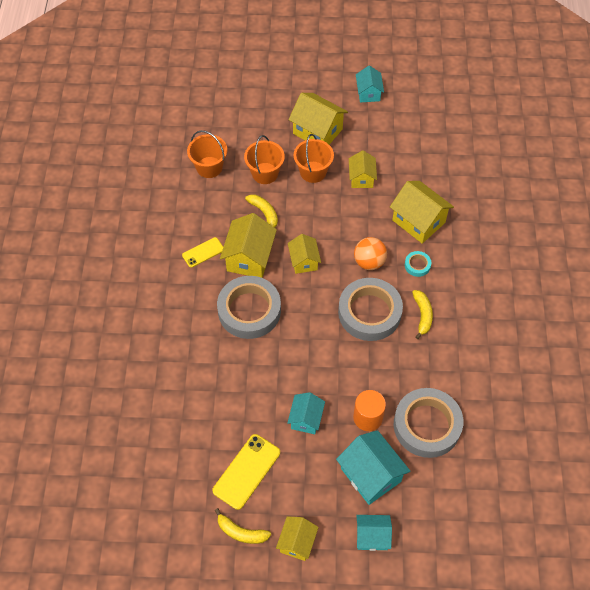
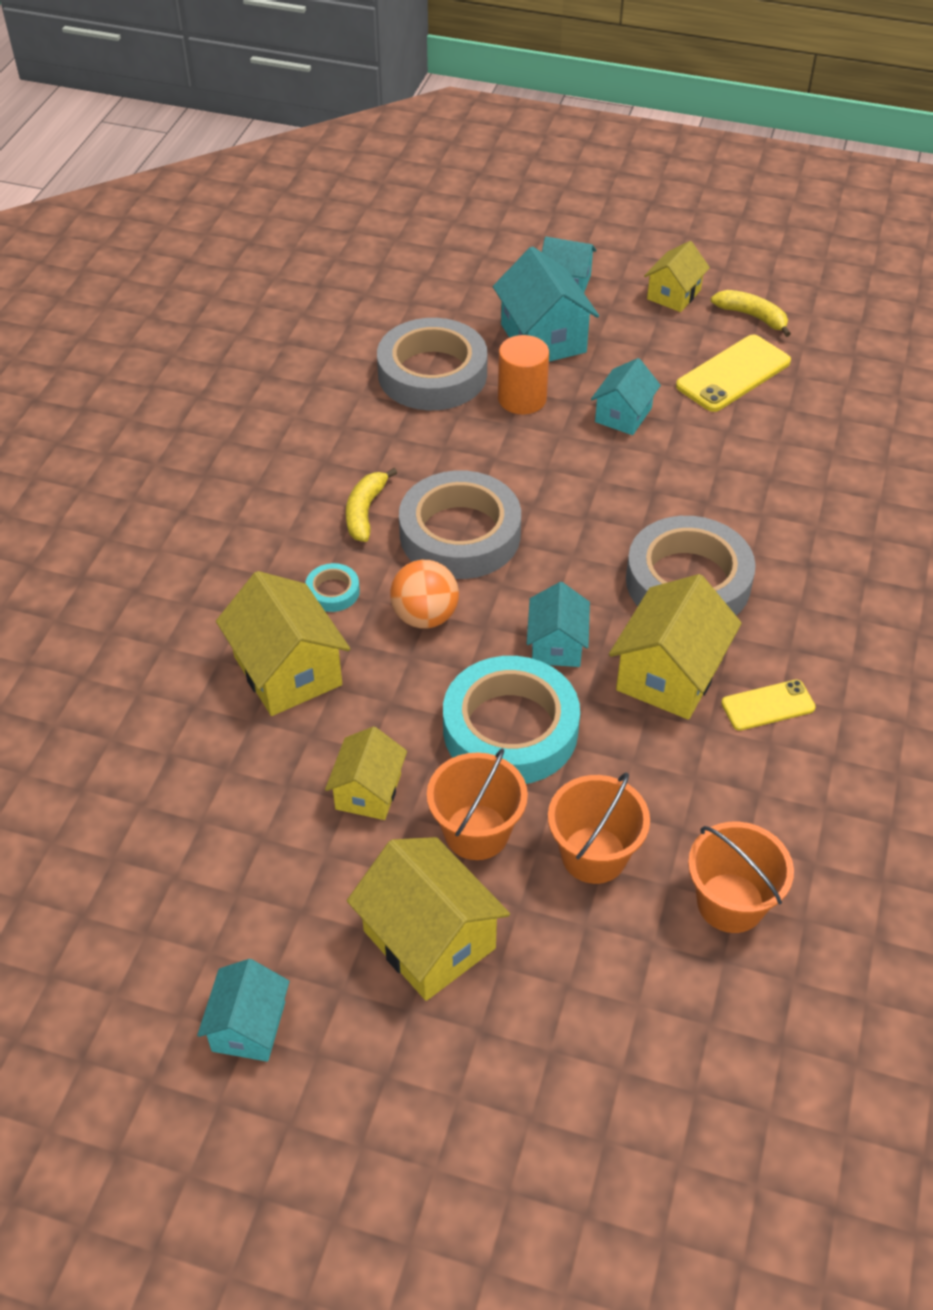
camera: 165 degrees left, 10 degrees down
(264, 213) = (616, 759): yellow banana -> none
(304, 261) = (557, 645): yellow house -> turquoise house
(312, 216) = (510, 729): none -> turquoise tape

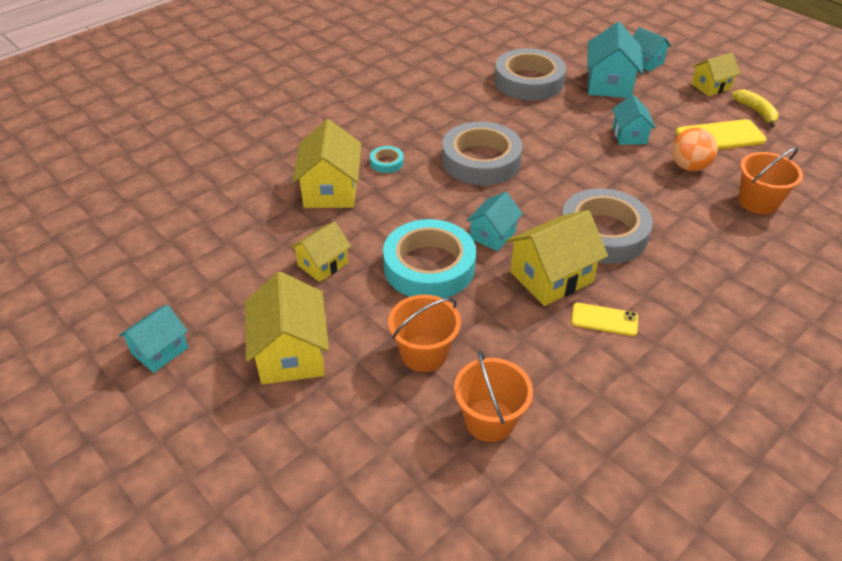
camera: 30 degrees right, 5 degrees down
(365, 512) = (436, 132): yellow banana -> none
(425, 616) = (427, 192): orange ball -> orange ball (688, 166)
(476, 832) = (365, 310): orange bucket -> orange bucket (758, 202)
(522, 399) = (572, 108): orange cylinder -> none
(623, 415) = (629, 135): turquoise house -> turquoise house turned 60 degrees counterclockwise

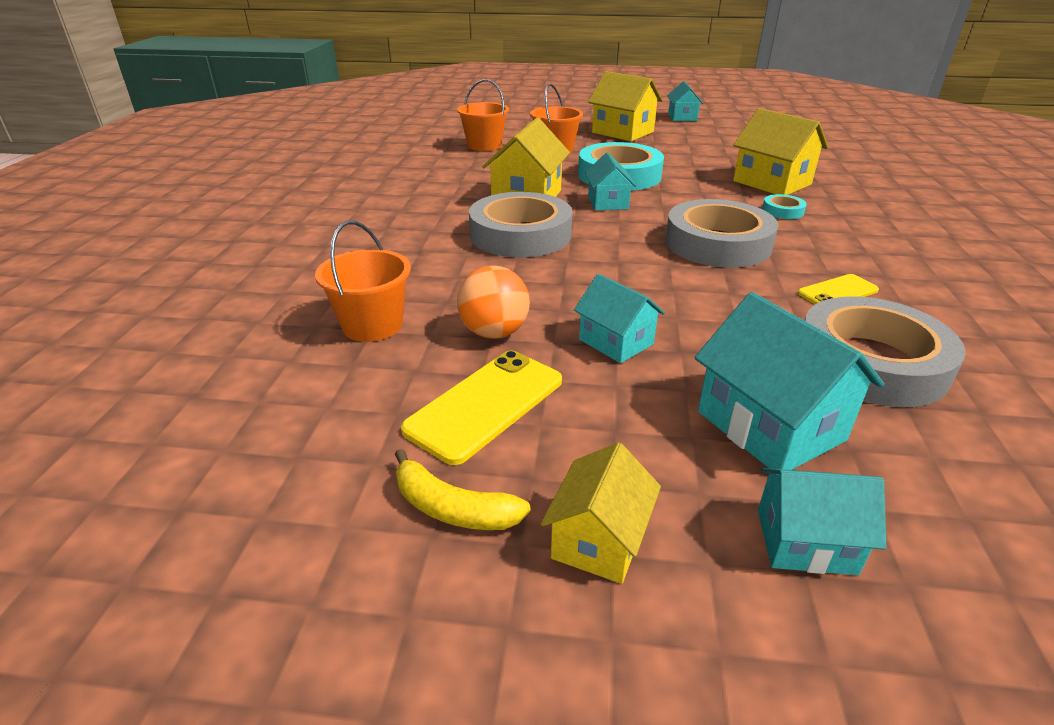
camera: 140 degrees right, 10 degrees down
(323, 264) = (683, 156): yellow house -> none
(604, 320) = (460, 192): yellow phone -> yellow phone (837, 292)

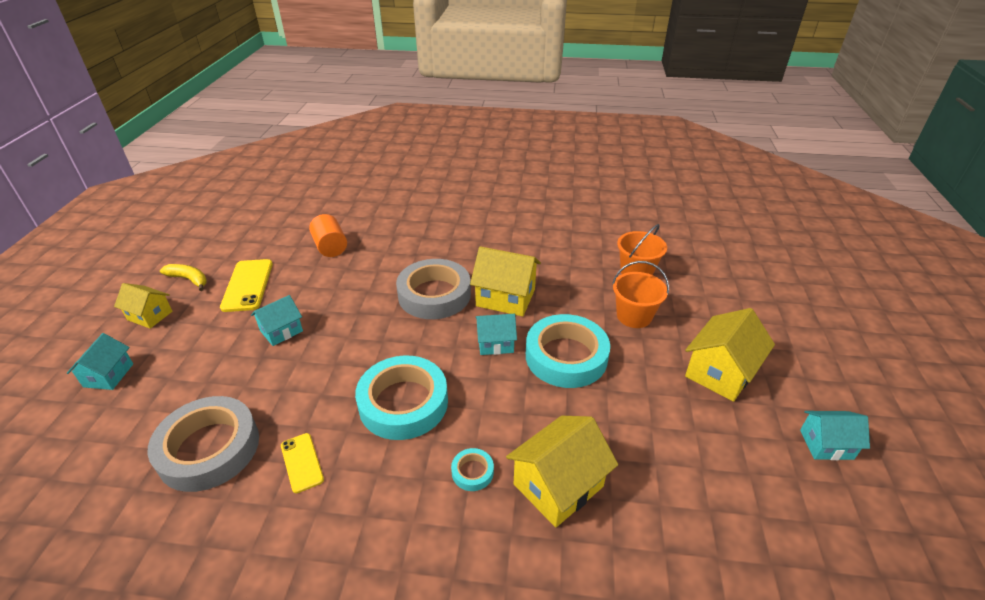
camera: 90 degrees right, 5 degrees up
(372, 325) = (330, 247): orange bucket -> orange cylinder
(453, 508) = (189, 279): yellow banana -> yellow banana turned 90 degrees clockwise
(485, 405) = (247, 285): yellow phone -> yellow phone turned 45 degrees clockwise
(494, 332) = (308, 286): orange ball -> none
(717, 243) = (403, 403): grey tape -> turquoise tape
(770, 426) = (180, 381): turquoise house -> none

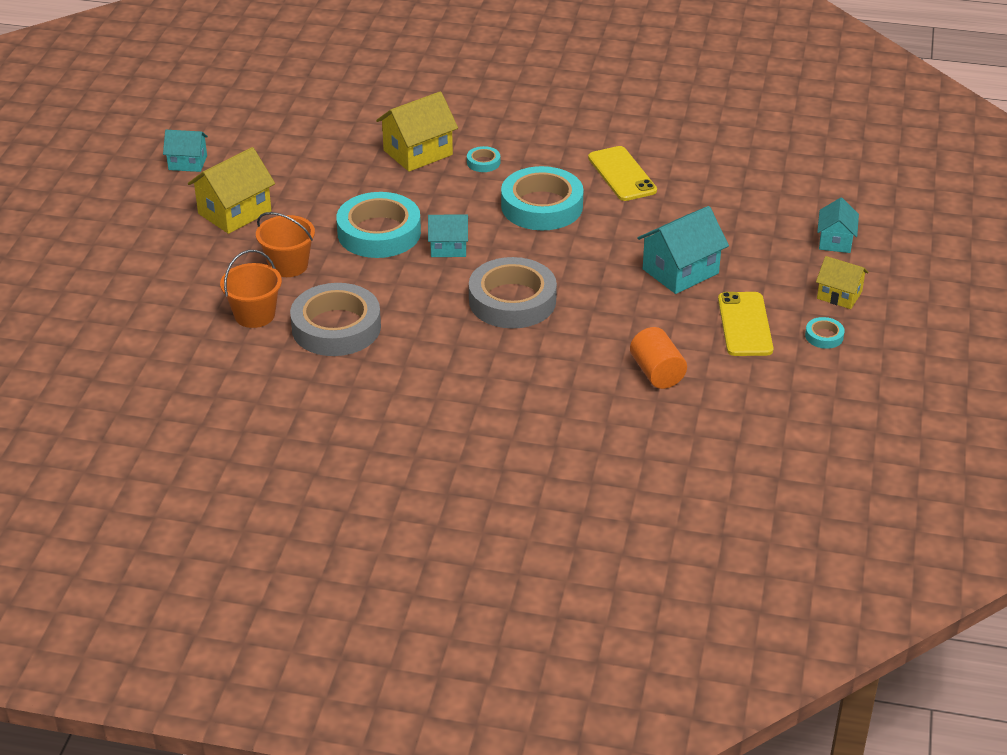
camera: 175 degrees left, 0 degrees up
(189, 279) = (824, 336): yellow banana -> turquoise tape
(209, 448) = (703, 186): grey tape -> grey tape (336, 327)
(281, 331) = (680, 271): turquoise house -> turquoise house, size x1.61
(302, 462) = (622, 174): yellow phone -> yellow phone, size x1.65
(505, 298) = (428, 292): yellow house -> none

